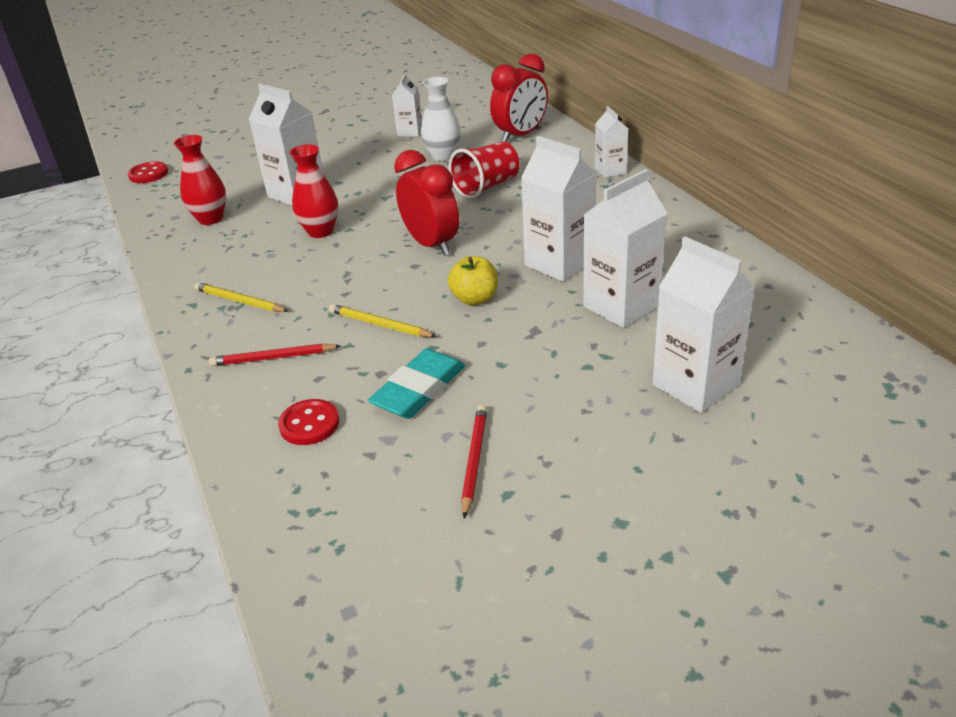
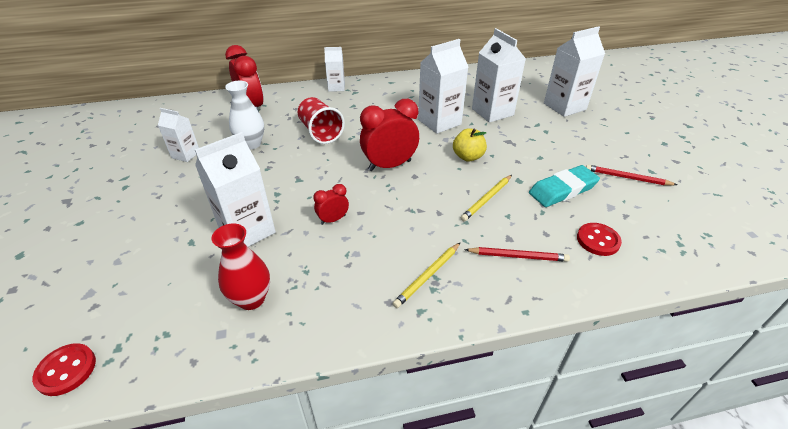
camera: 80 degrees left, 5 degrees up
(273, 358) = (518, 256): red pencil -> red pencil turned 90 degrees counterclockwise
(320, 231) = (333, 220): red vase -> red clock
(419, 389) = (562, 190): turquoise eraser -> turquoise eraser turned 75 degrees counterclockwise

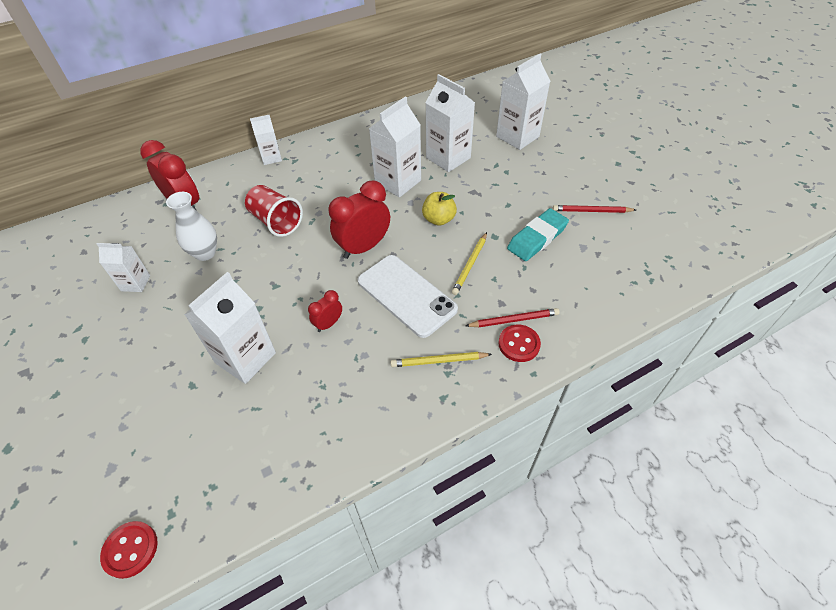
camera: 15 degrees left, 10 degrees up
(251, 299) = (281, 429): red vase -> none
(415, 212) = (406, 295): none -> white phone
(428, 276) = (439, 361): yellow pencil -> yellow pencil turned 60 degrees clockwise
(598, 240) = (579, 286): red button -> red button (519, 344)

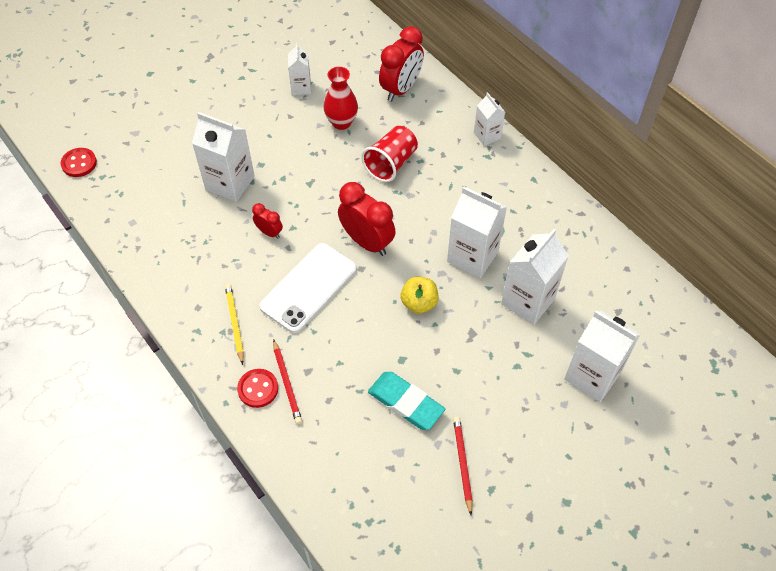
camera: 80 degrees right, 5 degrees up
(205, 253) = (341, 122): white vase -> red vase
(470, 265) = (356, 339): yellow pencil -> none

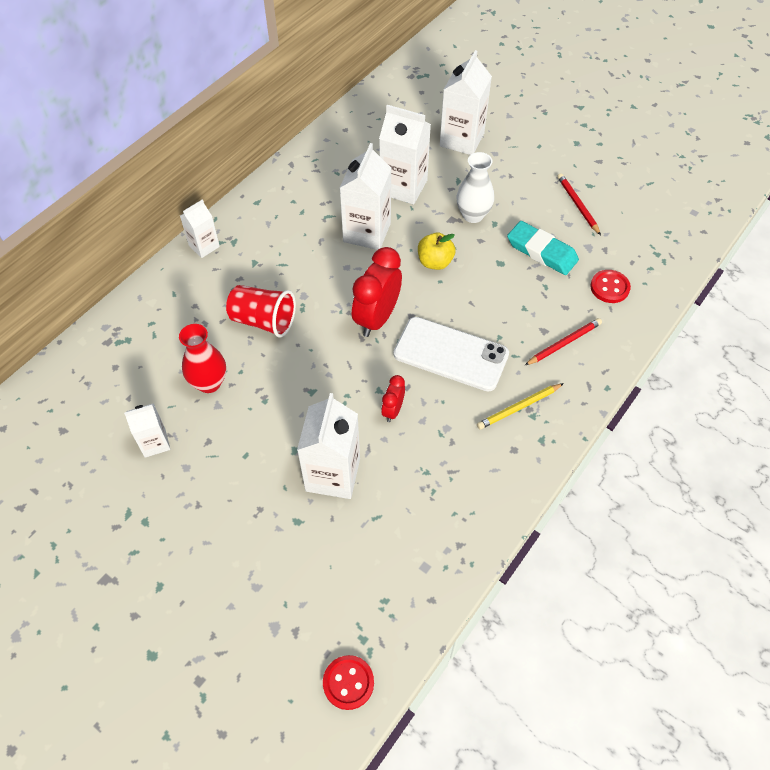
camera: 105 degrees left, 0 degrees up
(258, 389) = (580, 365): red button -> red button (609, 287)
(401, 89) = (143, 336): red clock -> none
(405, 403) = (542, 251): turquoise eraser -> turquoise eraser turned 75 degrees counterclockwise
(462, 464) = (578, 205): red pencil -> red pencil turned 90 degrees clockwise
(473, 353) = (473, 215): none -> white vase

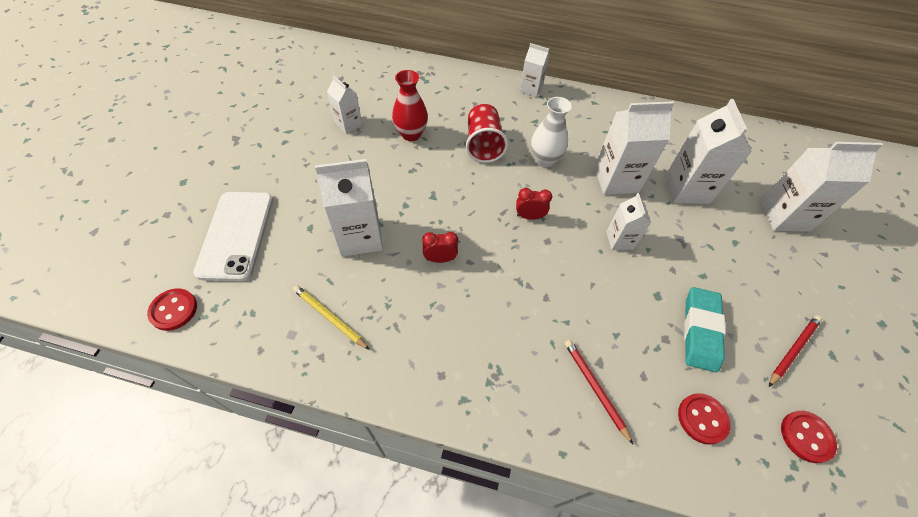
camera: 65 degrees right, 0 degrees up
(377, 318) = (529, 216): red clock -> red clock, size x0.51
(435, 262) = (619, 240): yellow apple -> white carton
(451, 354) = (523, 285): white phone -> white phone (236, 235)
(473, 215) = (698, 254): white vase -> white vase (544, 160)
(519, 407) = (492, 365): yellow pencil -> yellow pencil (330, 317)
(564, 343) = (595, 388): red pencil -> red pencil turned 150 degrees counterclockwise
(640, 236) = (806, 437): none -> red button

